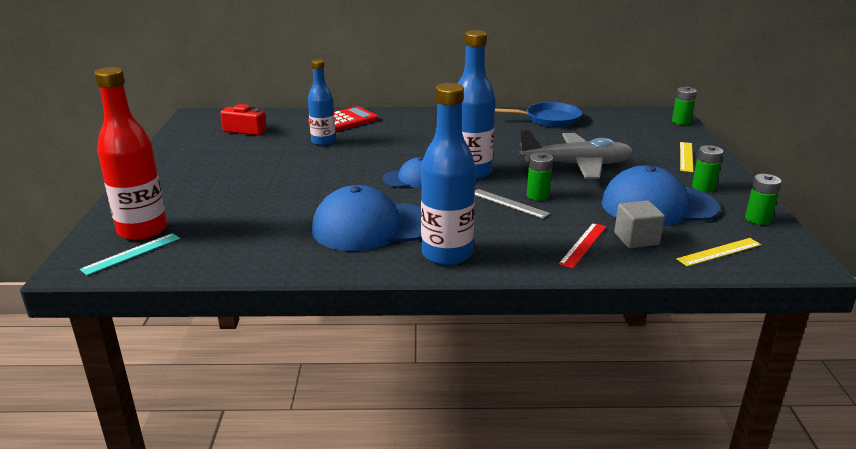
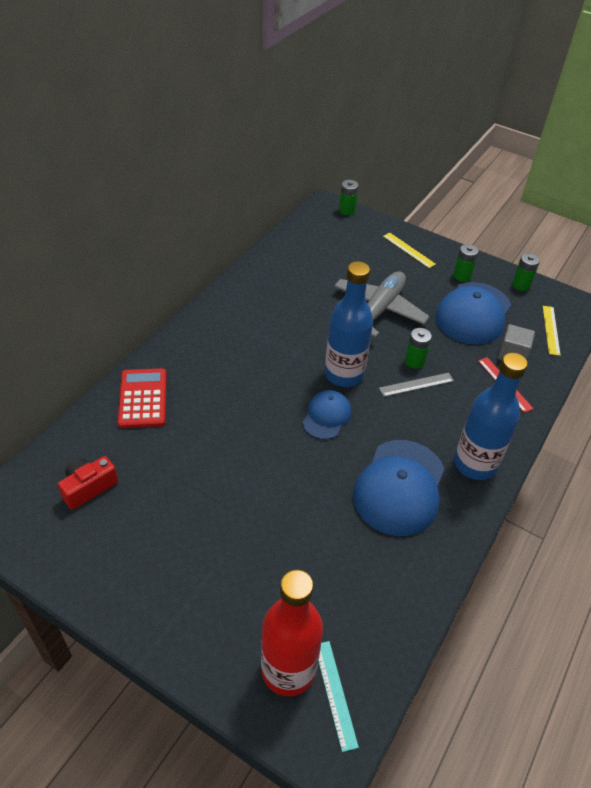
camera: 60 degrees left, 20 degrees up
(323, 142) = (185, 438): blue bottle -> none
(549, 119) = (275, 269): blue pan -> none

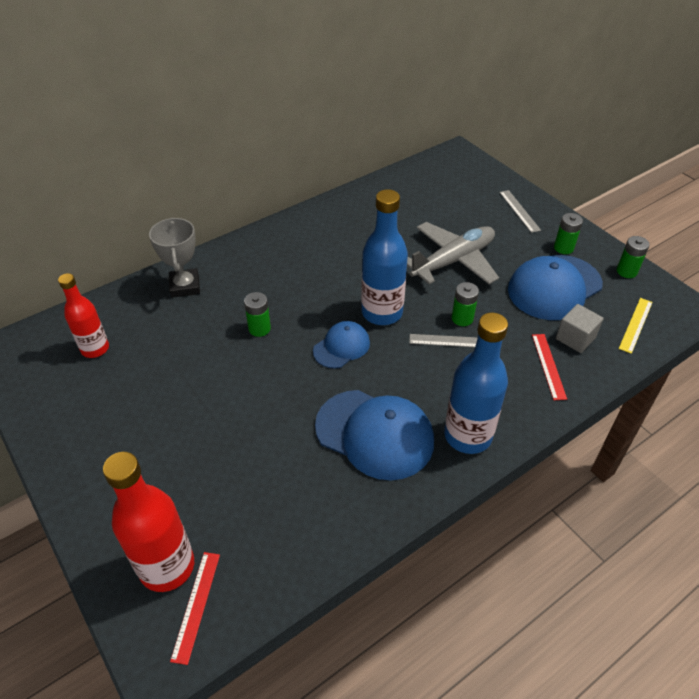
camera: 25 degrees right, 0 degrees up
(88, 487) = (95, 349): red camera -> red bottle
(143, 398) = (185, 286): red calculator -> grey trophy
(335, 694) = (196, 605): turquoise ruler -> red ruler
(347, 210) = (476, 161): green battery -> green battery (259, 328)
(399, 487) = (375, 434): blue cap -> blue cap turned 105 degrees counterclockwise
(408, 250) = (519, 211): yellow ruler -> grey ruler

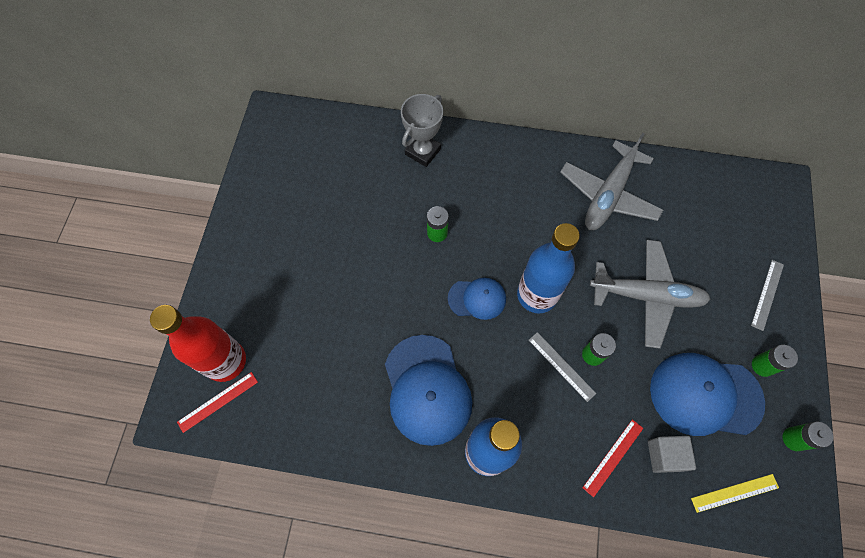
camera: 45 degrees right, 20 degrees up
(95, 349) = (322, 159): red bottle -> none
(359, 223) = (608, 194): none -> grey plane

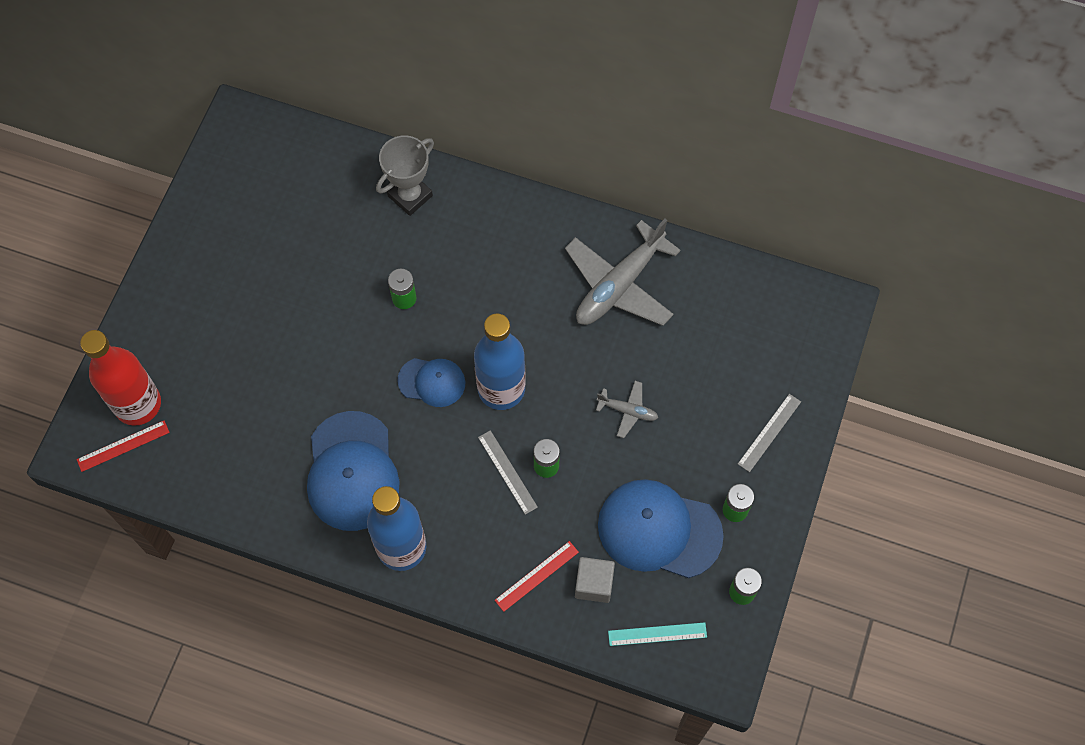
camera: 10 degrees right, 0 degrees up
(646, 296) = (627, 411): grey plane -> grey plane, size x0.47
(734, 493) = (657, 634): yellow ruler -> turquoise ruler

